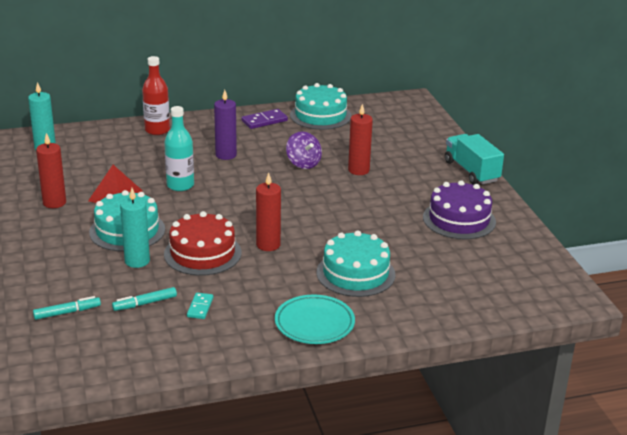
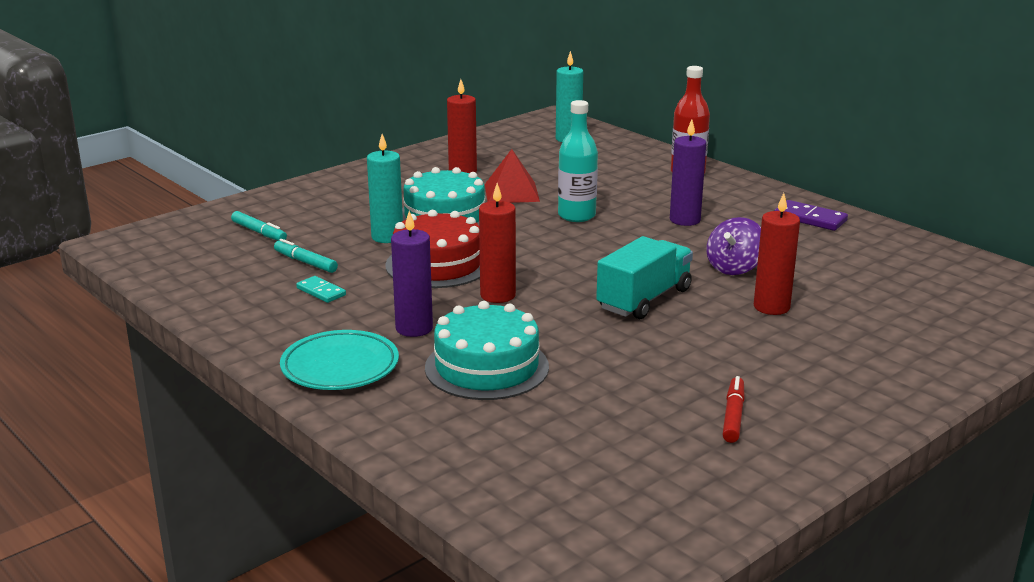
camera: 65 degrees right, 5 degrees down
(200, 307) = (321, 291): turquoise domino -> turquoise domino turned 60 degrees clockwise
(286, 285) = (414, 328): none -> purple candle
(320, 115) = (888, 247): turquoise cake -> none
(459, 219) = (733, 416): purple cake -> red marker
(471, 171) = (907, 396): turquoise truck -> turquoise truck (644, 299)

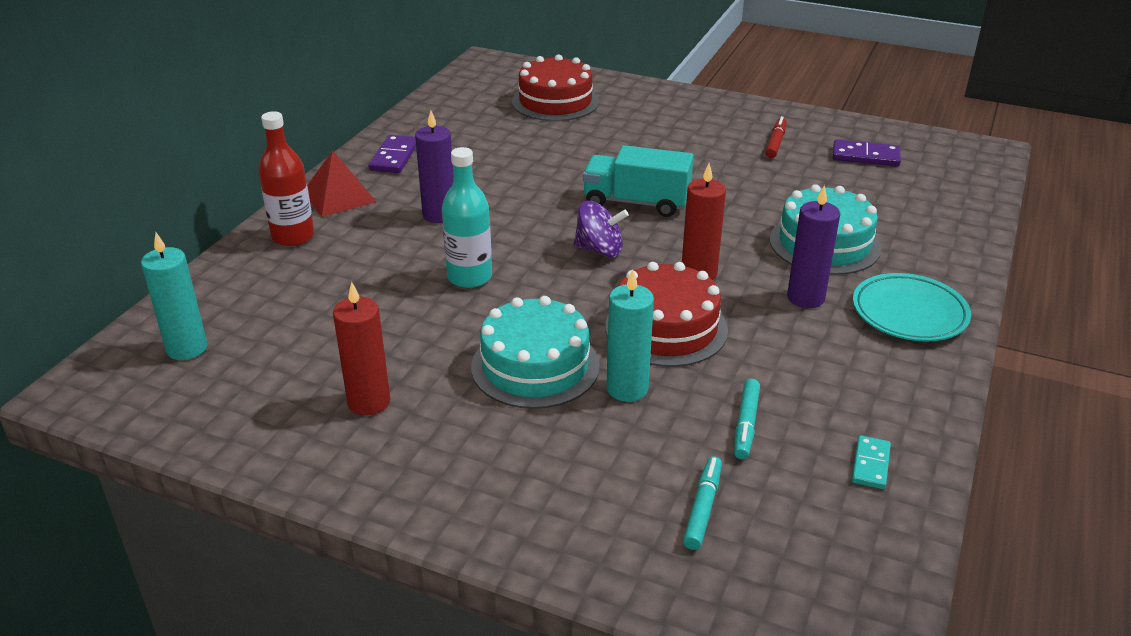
camera: 115 degrees left, 10 degrees up
(321, 291) = (798, 382): turquoise domino -> turquoise domino (870, 464)
(512, 192) = (424, 339): red pyramid -> red pyramid (339, 196)
(655, 467) = (865, 156): none -> purple domino
(733, 416) = (775, 143): red marker -> red marker turned 120 degrees clockwise
(734, 268) = (536, 175): purple spinning top -> purple spinning top (599, 250)
(771, 307) = (599, 151): red candle -> none
(921, 311) = (555, 101): none -> red cake

